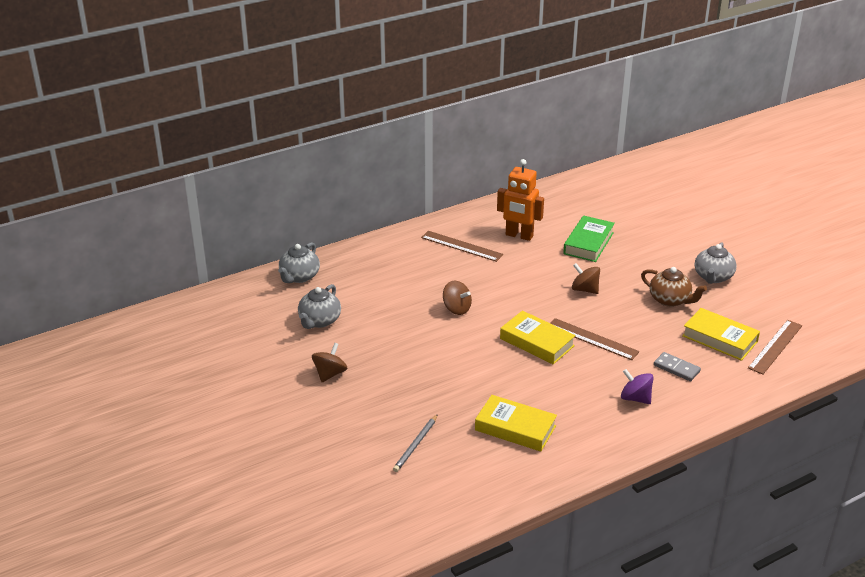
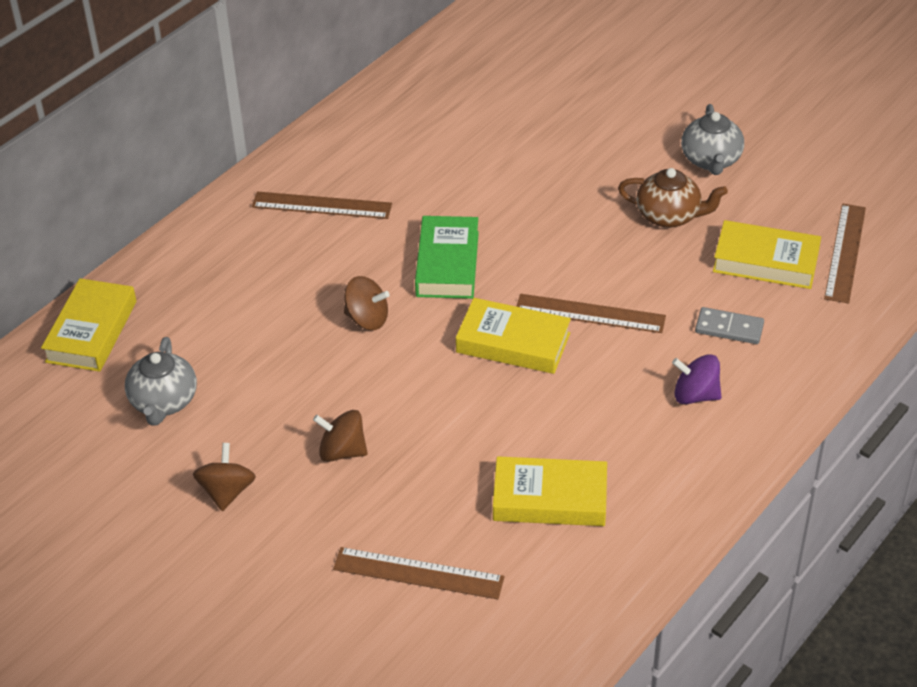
camera: 20 degrees left, 10 degrees up
(299, 277) = (91, 331): grey teapot -> yellow book
(416, 444) = (418, 573): grey pencil -> brown ruler
(519, 235) = (400, 164): orange robot -> none
(585, 289) = (540, 232): brown spinning top -> brown spinning top (342, 451)
(588, 243) = (509, 150): green book -> green book (447, 264)

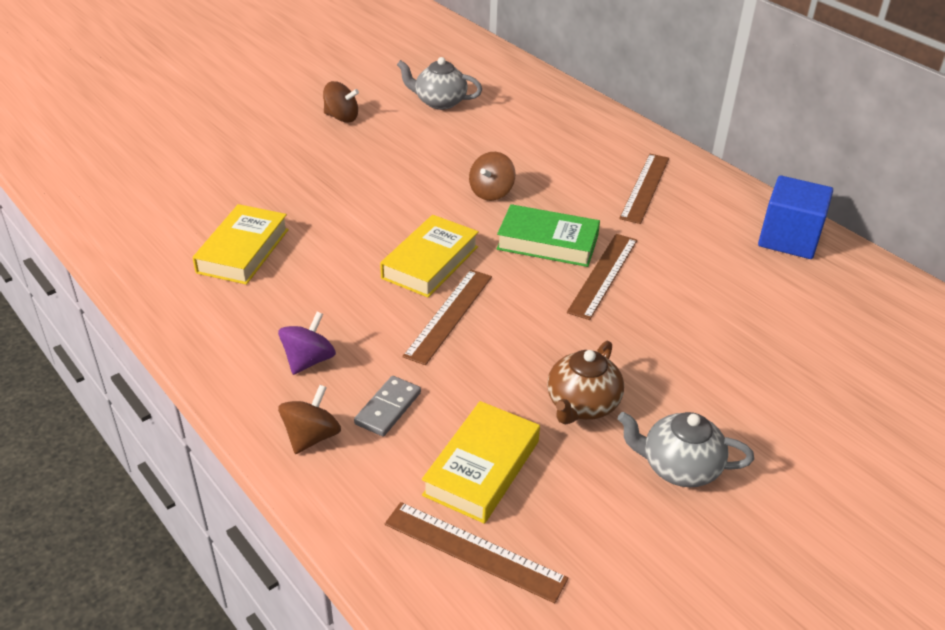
camera: 100 degrees right, 5 degrees down
(91, 331) = (523, 82): yellow book -> none
(342, 451) = (351, 164): brown spinning top -> brown spinning top (311, 437)
(385, 109) = (789, 239): none -> blue cube
(418, 573) = (216, 181): brown ruler -> brown ruler (603, 275)

